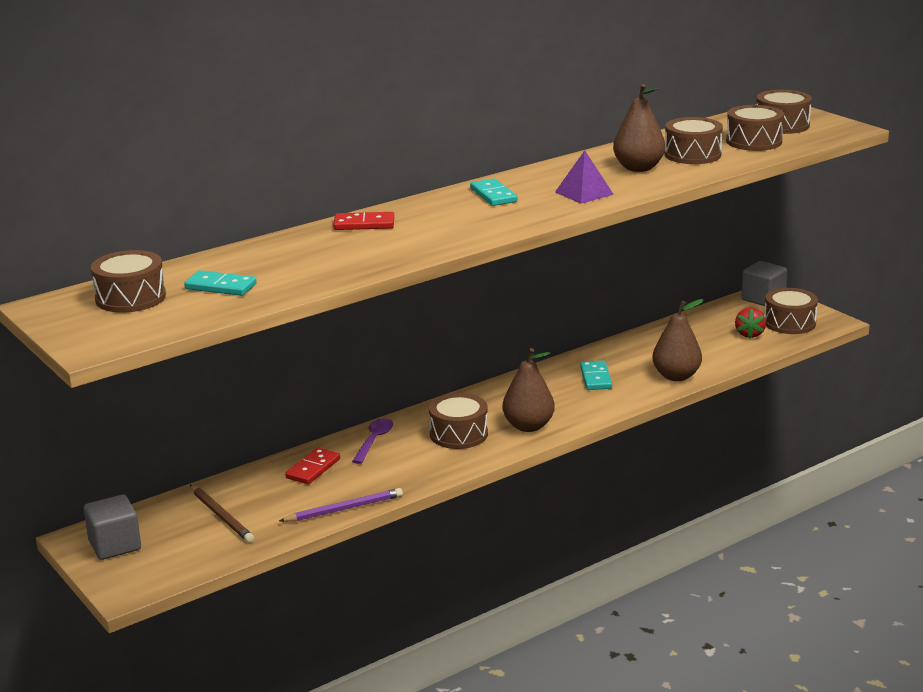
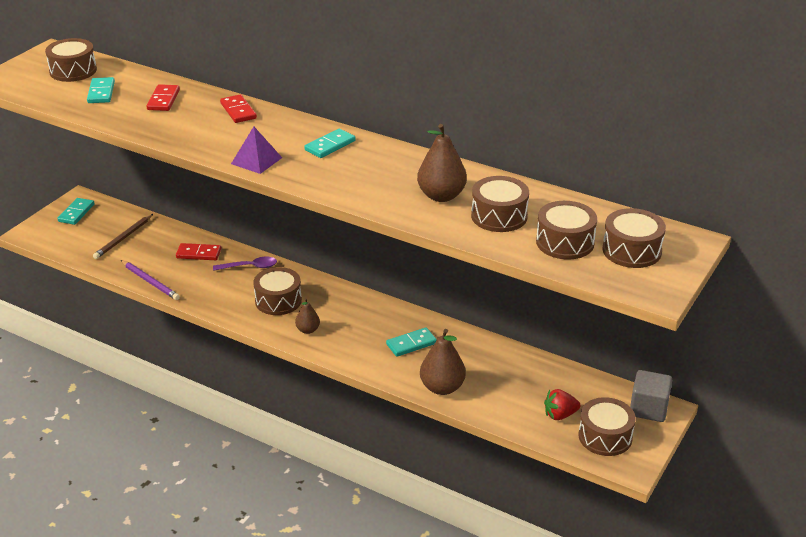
camera: 65 degrees right, 10 degrees up
(115, 545) = (76, 213): grey cube -> turquoise domino
(287, 256) = (163, 100): none -> red domino
(528, 426) = (308, 330): brown pear -> brown pear, size x0.57
(584, 193) = (360, 183): purple pyramid -> purple pyramid (256, 160)

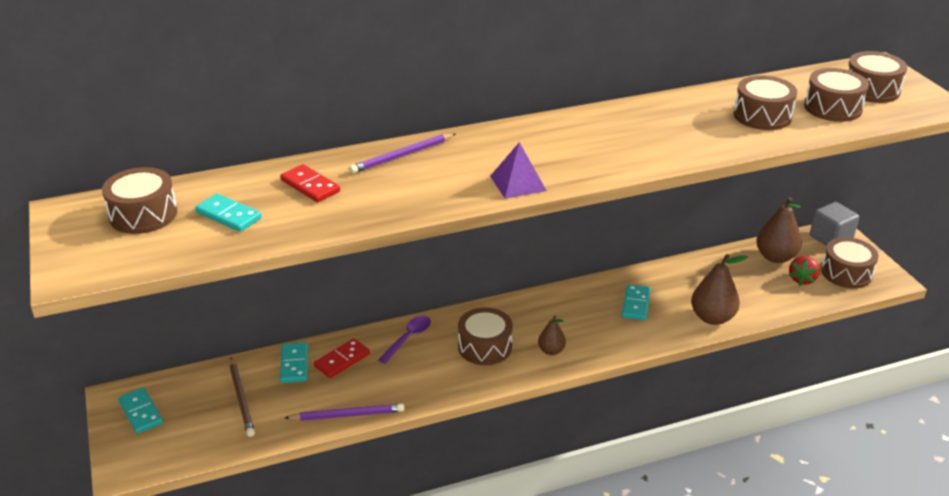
camera: 50 degrees left, 0 degrees up
(238, 111) = (402, 156): red domino -> purple pencil
(330, 145) = (541, 138): turquoise domino -> turquoise domino (294, 365)
(441, 196) = (699, 125): brown pear -> brown pear (775, 257)

